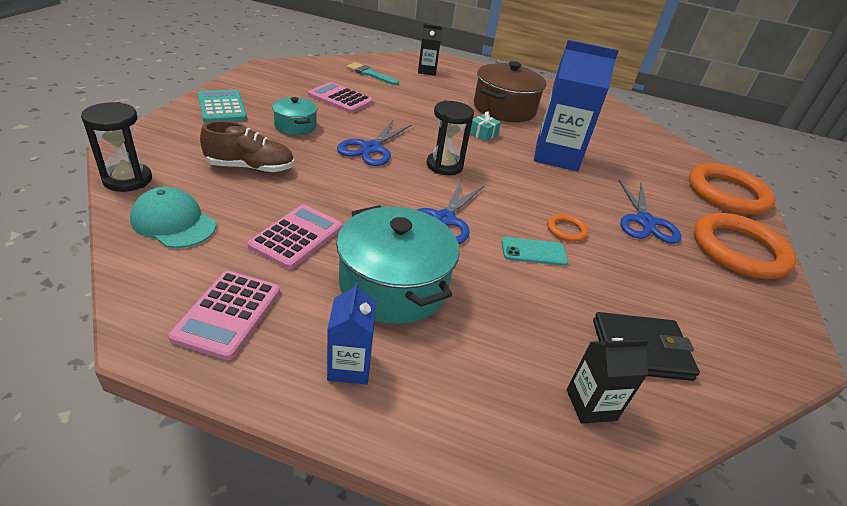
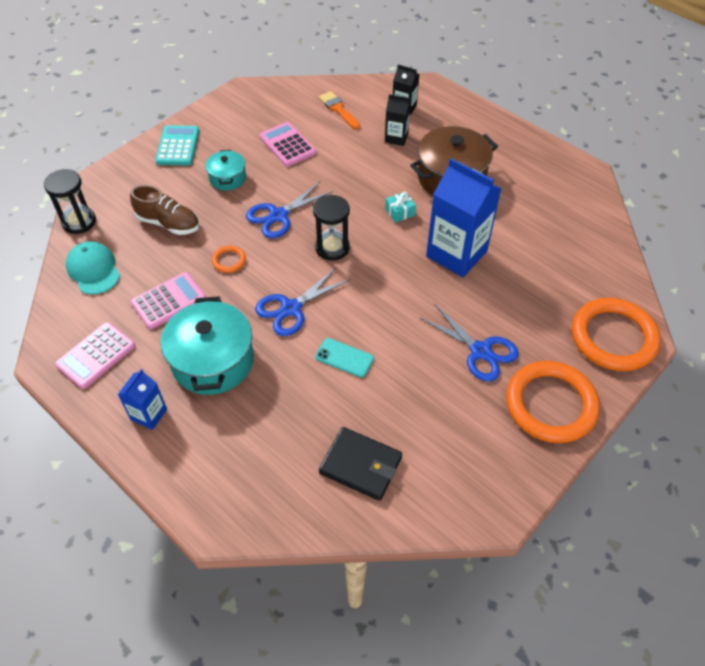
camera: 30 degrees right, 15 degrees up
(370, 74) = (338, 109): turquoise brush -> orange brush
(566, 230) = (392, 343): orange ring -> orange ring (229, 260)
(591, 405) = (286, 491): black carton -> black carton (396, 138)
(645, 222) = (480, 351): blue scissors -> blue scissors turned 75 degrees counterclockwise

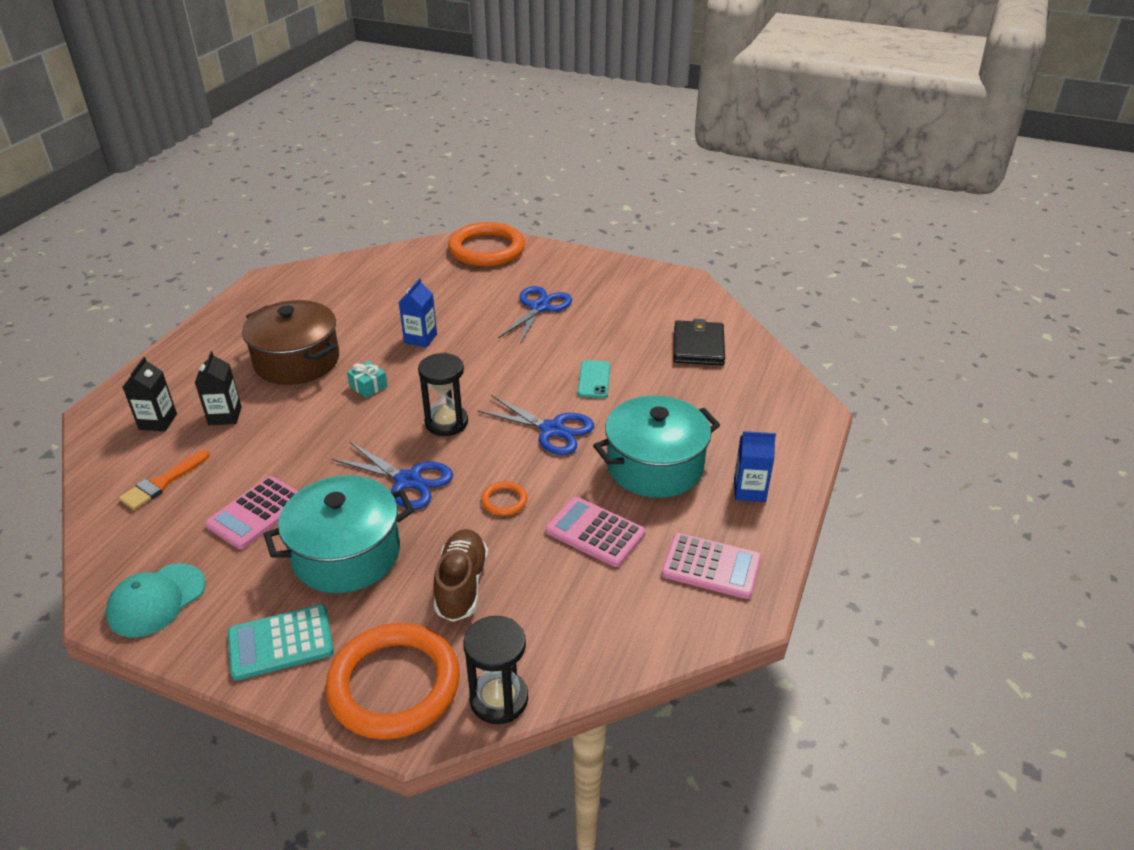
camera: 110 degrees left, 15 degrees down
(93, 270) = (583, 633): turquoise cap -> turquoise cap (156, 600)
(227, 178) = (346, 554): turquoise pot -> turquoise pot, size x1.85
(456, 254) = (420, 338): blue carton -> blue carton, size x0.51
(550, 404) = (574, 269): orange ring -> orange ring (394, 685)

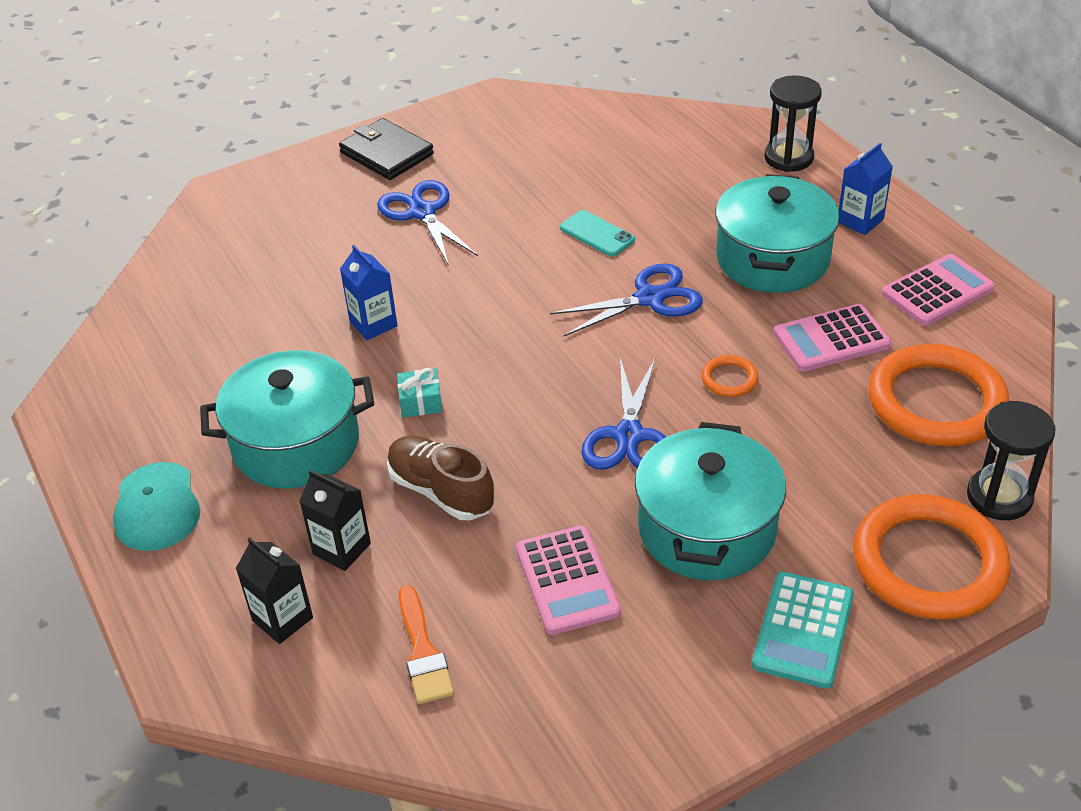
camera: 50 degrees left, 5 degrees up
(156, 600) = (645, 720): turquoise cap -> turquoise cap (156, 507)
(297, 361) = (296, 444): brown pot -> turquoise pot
(408, 480) = (629, 436): blue scissors -> blue scissors turned 120 degrees clockwise
(446, 422) = (557, 367): black hourglass -> black hourglass (788, 158)
(461, 585) = (828, 460): brown shoe -> brown shoe (441, 491)
(487, 249) = (251, 198): orange ring -> orange ring (936, 402)
(698, 346) = (618, 144): black wallet -> black wallet (386, 153)

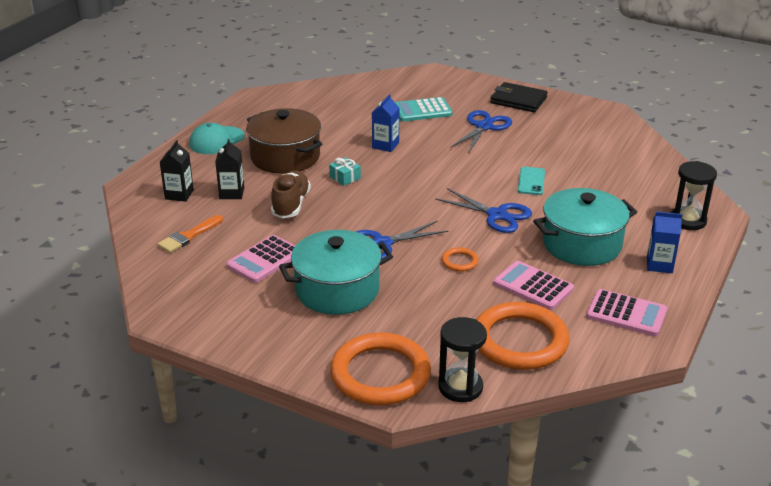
camera: 55 degrees right, 10 degrees down
(296, 444) = (285, 157): turquoise pot -> brown pot
(386, 153) = (518, 100): black wallet -> black wallet turned 75 degrees counterclockwise
(803, 630) = (292, 343): turquoise calculator -> turquoise calculator (422, 110)

